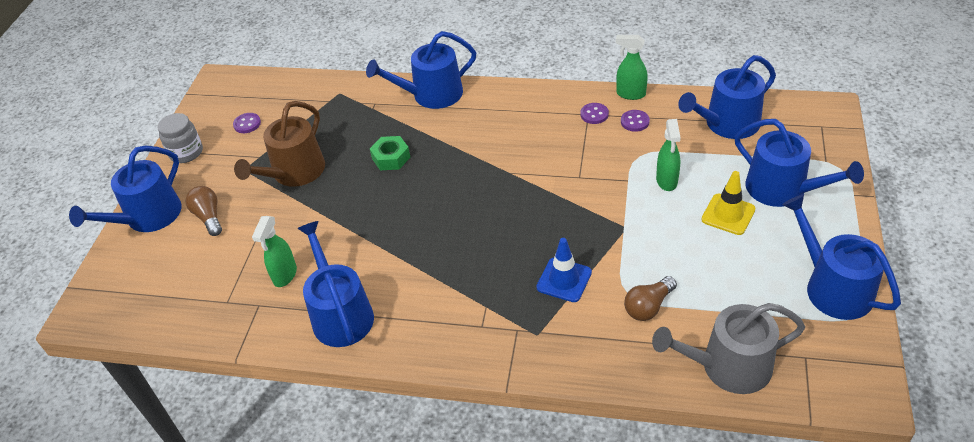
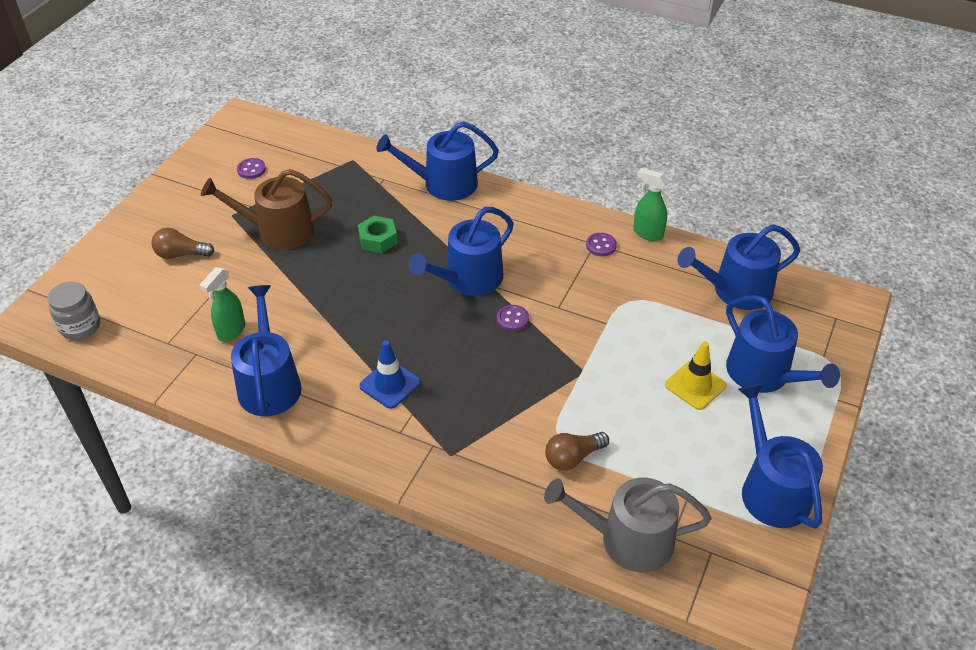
camera: 10 degrees right, 0 degrees up
(148, 217) = (124, 240): blue watering can -> blue watering can (468, 279)
(186, 152) = (183, 184): grey jar -> grey jar (80, 326)
(209, 217) = (181, 254): brown light bulb -> brown light bulb turned 75 degrees counterclockwise
(294, 173) = (278, 231): brown watering can -> brown watering can turned 45 degrees clockwise
(564, 280) = (499, 408): blue traffic cone -> blue traffic cone (390, 384)
(635, 122) = (640, 264): purple button -> purple button (512, 319)
(667, 181) = (646, 334): green spray bottle -> none

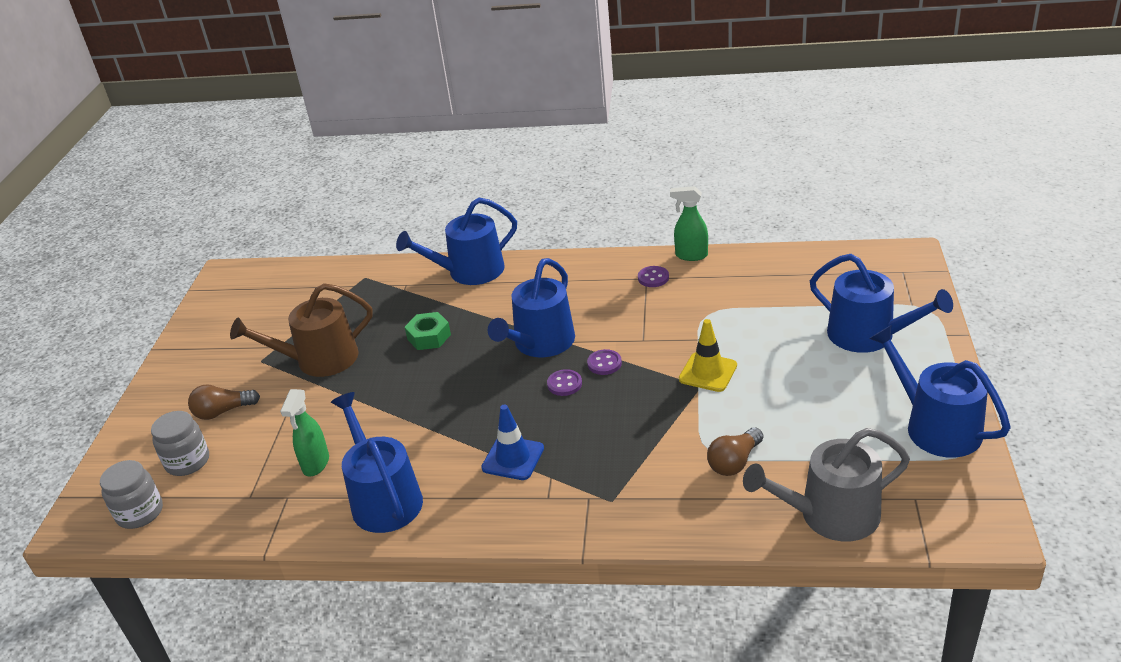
camera: 15 degrees left, 10 degrees down
(135, 292) = (187, 461): none -> grey jar
(251, 169) = (261, 315): purple button -> purple button (564, 384)
(695, 385) = (812, 364): yellow traffic cone -> yellow traffic cone (708, 372)
(735, 290) = (800, 277): blue watering can -> none

